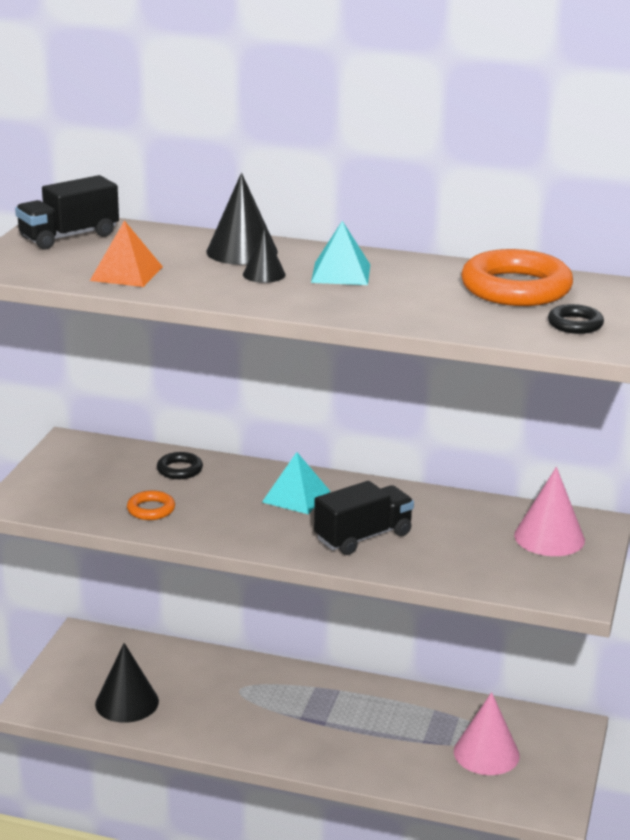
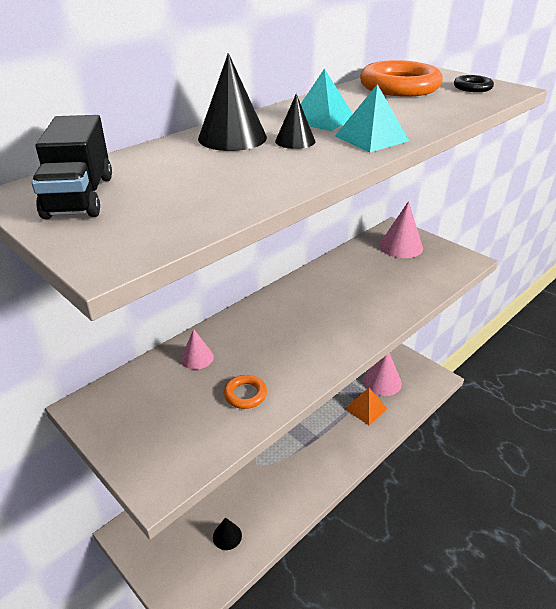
camera: 60 degrees left, 10 degrees up
(126, 273) = (224, 190): orange pyramid -> orange pyramid (365, 408)
(127, 702) = (227, 536): black cone -> black cone, size x0.58
(179, 470) = (197, 358): black ring -> pink cone
(296, 496) = (284, 316): turquoise pyramid -> turquoise pyramid (371, 138)
(363, 537) = (358, 307): black truck -> none

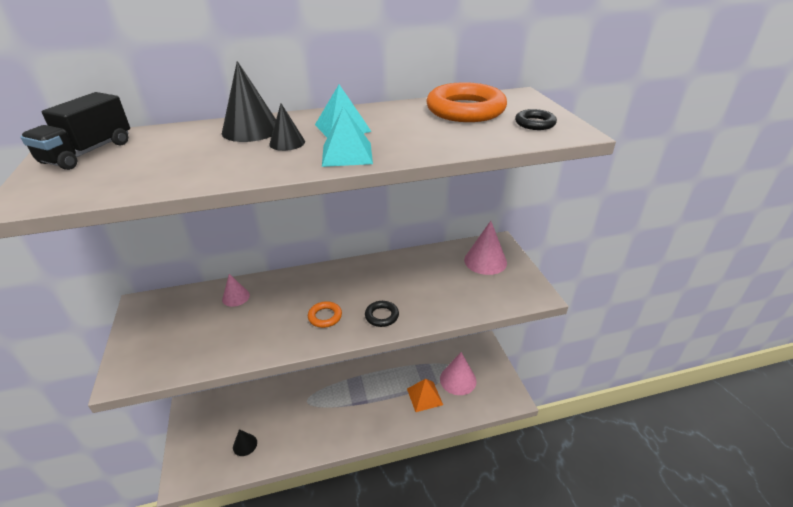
camera: 30 degrees right, 0 degrees up
(245, 394) = (236, 338): orange ring -> orange ring (325, 317)
(364, 321) = (382, 316): none -> black ring

